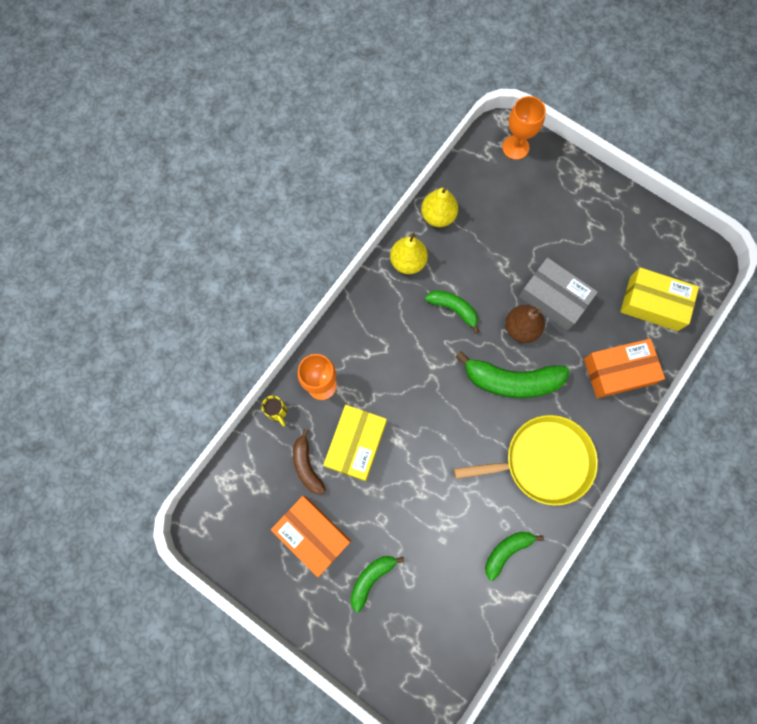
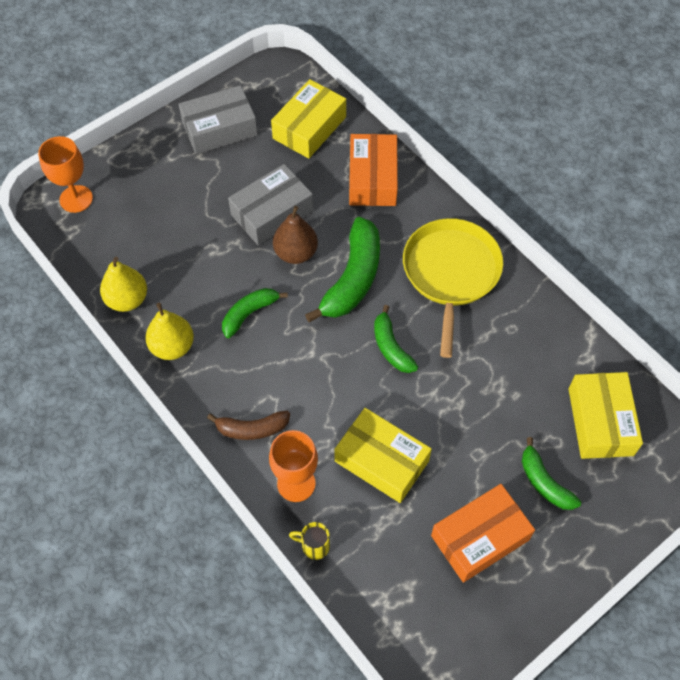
camera: 75 degrees left, 15 degrees down
(277, 411) = (314, 546): yellow mug -> yellow mug turned 150 degrees counterclockwise
(307, 466) = (393, 525): brown banana -> brown banana (252, 429)
(438, 618) = (600, 421): none -> yellow box
(507, 551) = (540, 334): green banana -> green banana (391, 347)
(624, 231) = (219, 129): none -> grey box

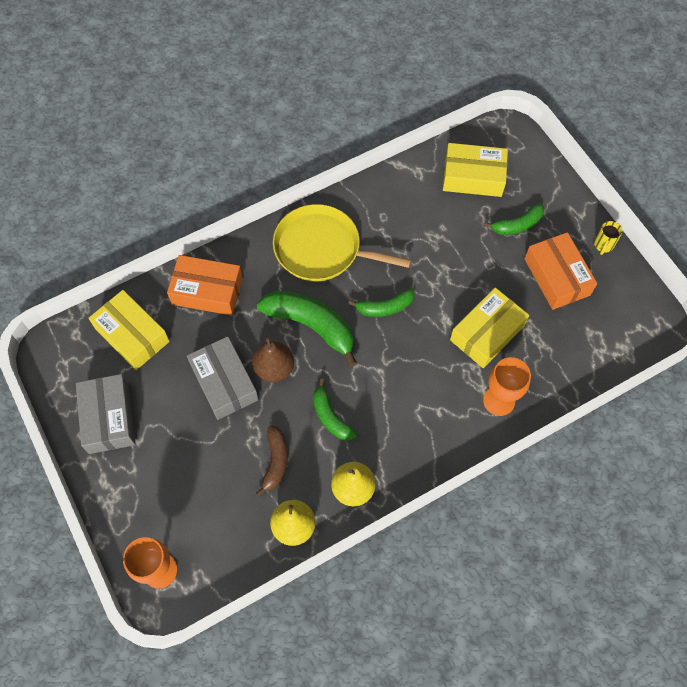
camera: 80 degrees left, 5 degrees up
(252, 429) = (445, 429): brown banana -> brown banana (275, 461)
(314, 546) = (553, 394): yellow mug -> yellow mug (603, 245)

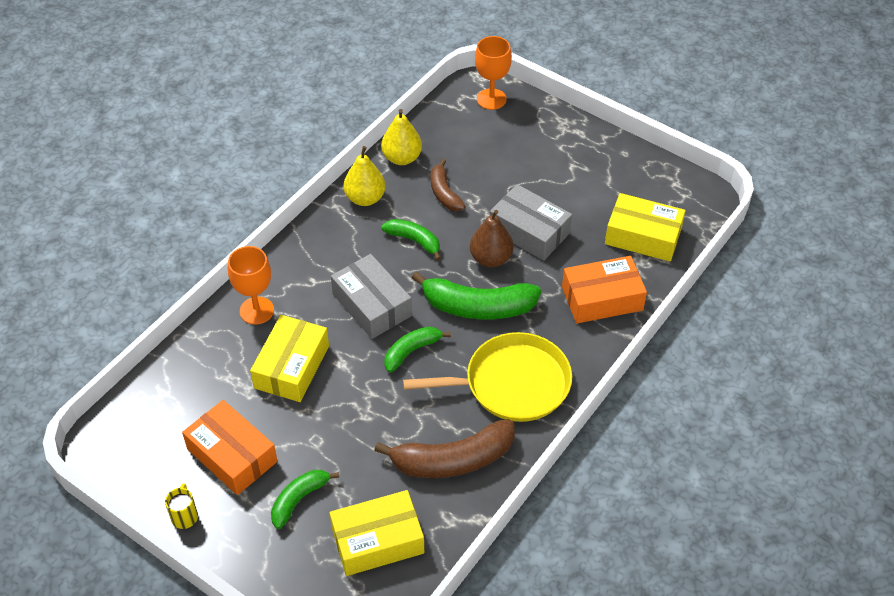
camera: 155 degrees right, 15 degrees down
(109, 418) = (610, 171): grey box -> grey box (372, 305)
(396, 210) = (452, 460): none -> brown banana

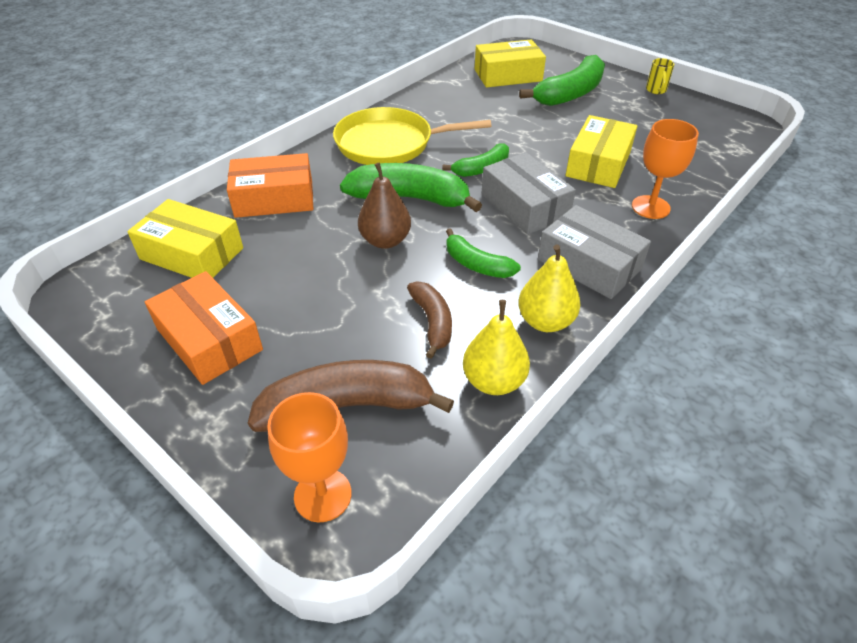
camera: 175 degrees left, 5 degrees down
(232, 455) = (632, 116): orange box -> orange box (209, 339)
(299, 499) = (570, 93): green banana -> green banana, size x1.72
(452, 460) = (449, 106): brown banana -> brown banana (347, 406)
(529, 231) = (329, 267): grey box -> grey box (589, 264)

